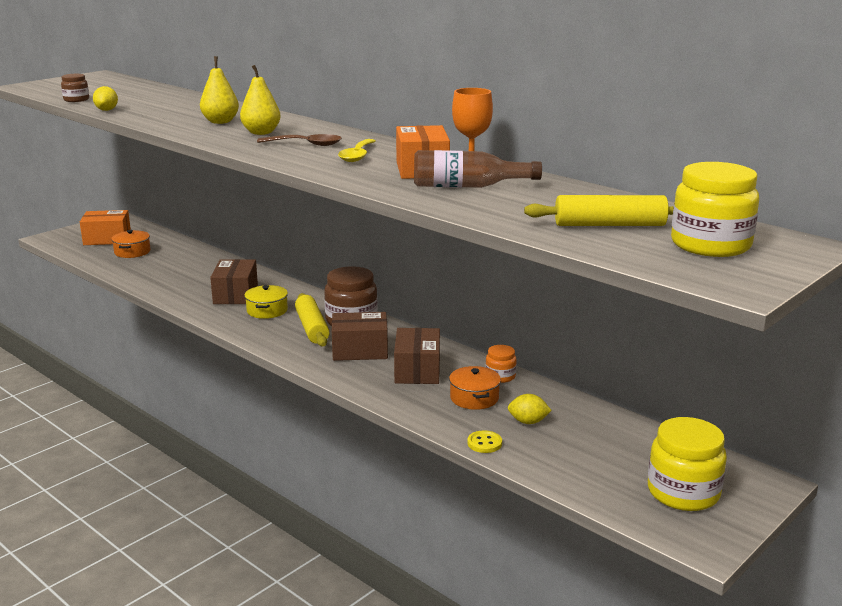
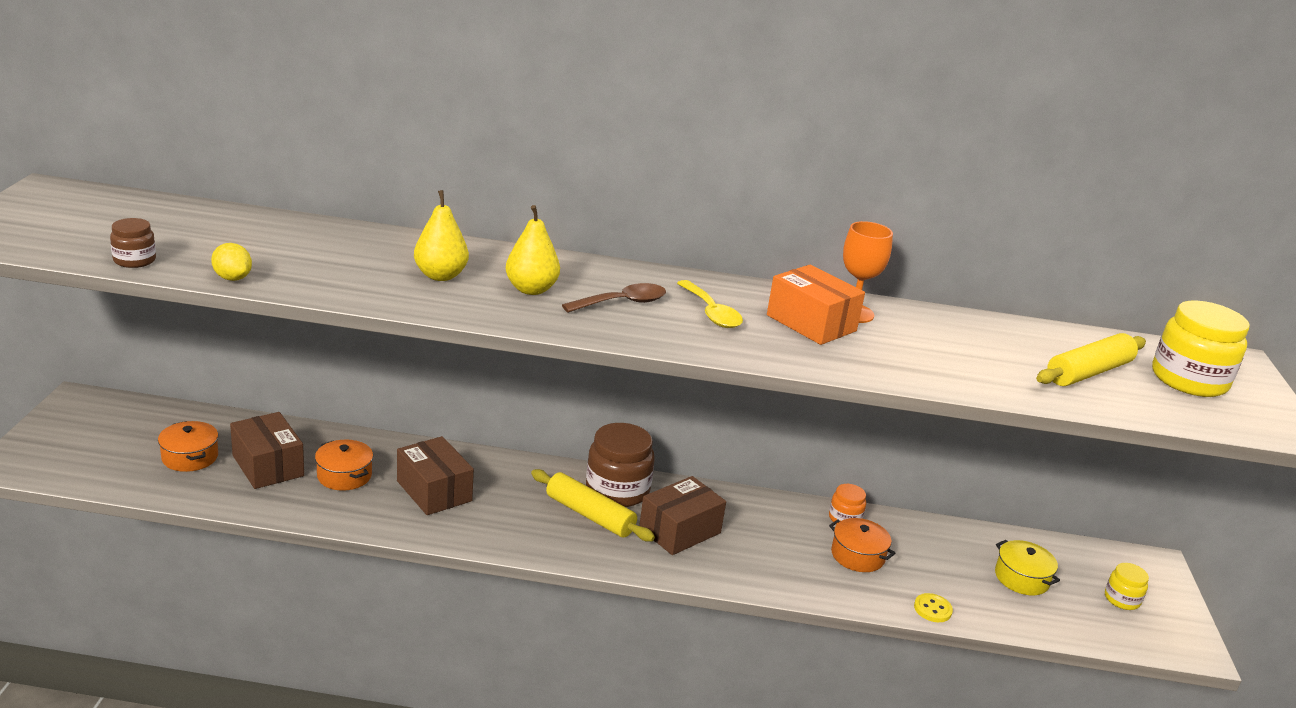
camera: 40 degrees left, 5 degrees up
(107, 239) = (115, 442): orange box -> none
(197, 277) = (344, 475): none -> orange pot
(267, 310) = (506, 505): yellow pot -> yellow pot (1021, 578)
(417, 370) = (766, 538): brown box -> brown box (268, 465)
(468, 186) = (896, 342): brown bottle -> none
(528, 422) = (933, 567): yellow lemon -> none
(683, 492) = (1122, 599): yellow jar -> yellow jar, size x0.52

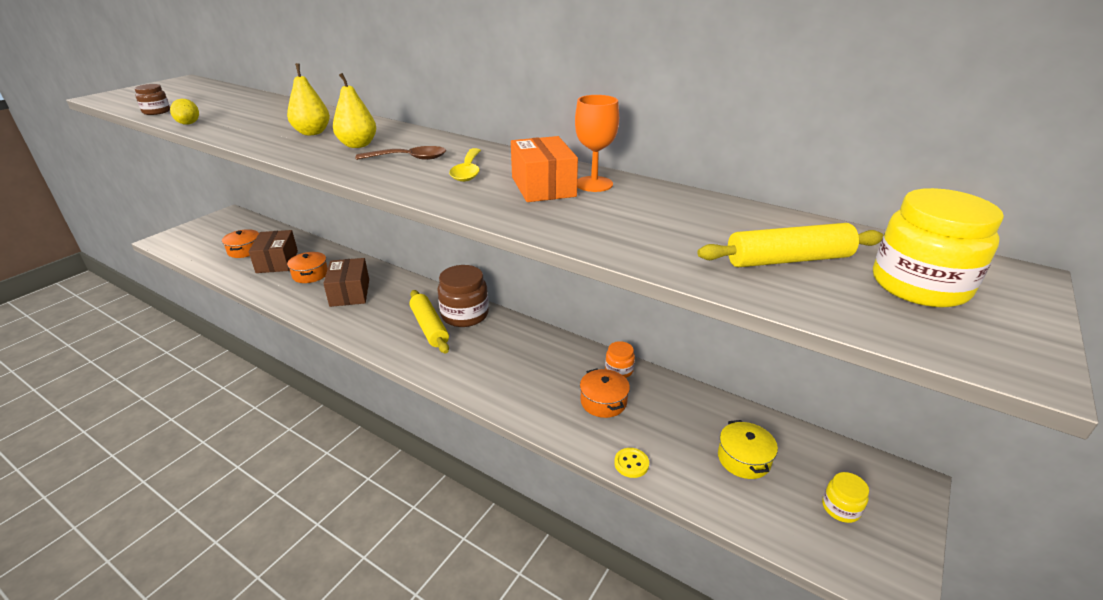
camera: 30 degrees right, 5 degrees up
(680, 530) = (480, 351): brown box -> none

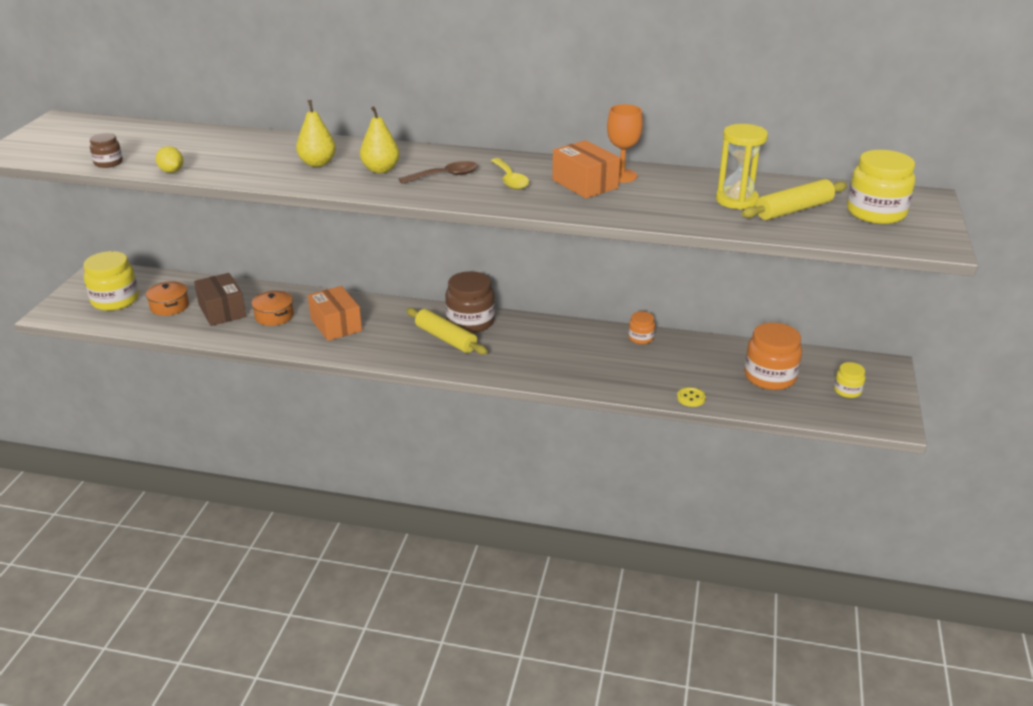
camera: 20 degrees left, 0 degrees up
(214, 238) = (115, 300): none -> yellow jar
(350, 293) = (336, 325): brown box -> orange box
(603, 401) = (643, 363): orange pot -> none
(714, 233) = (736, 200): none -> yellow hourglass
(744, 459) = (770, 377): yellow pot -> orange jar

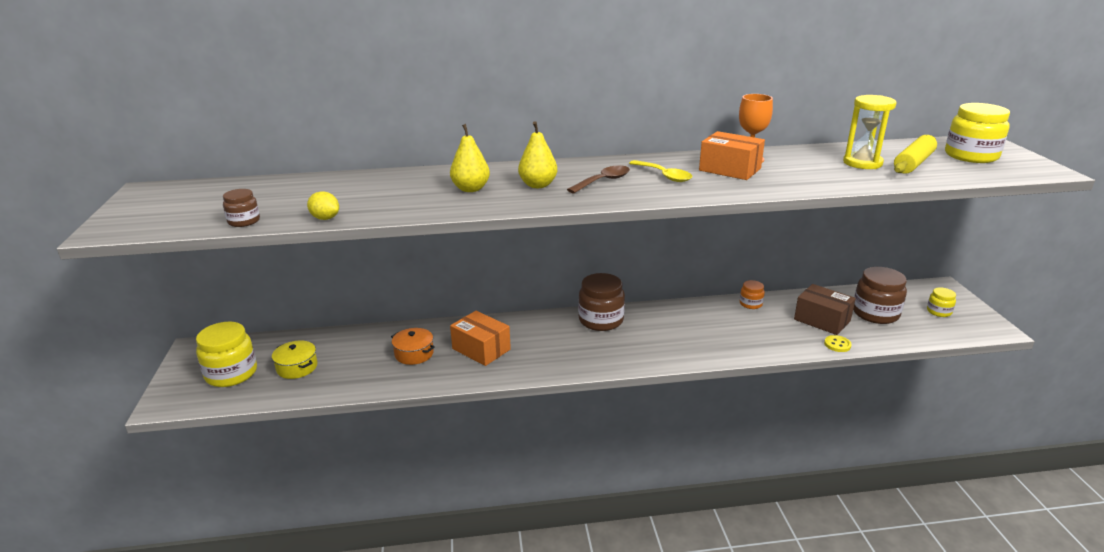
camera: 20 degrees left, 5 degrees down
(169, 306) = (297, 367): orange pot -> yellow pot
(222, 311) = (356, 360): brown box -> brown box (822, 320)
(446, 339) = (592, 340): yellow rolling pin -> none
(770, 377) = (875, 313): orange jar -> brown jar

